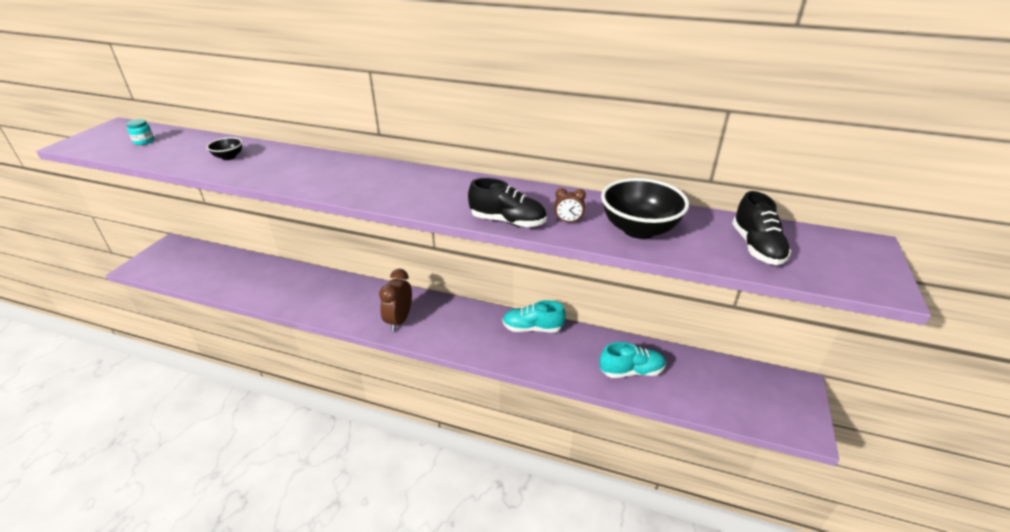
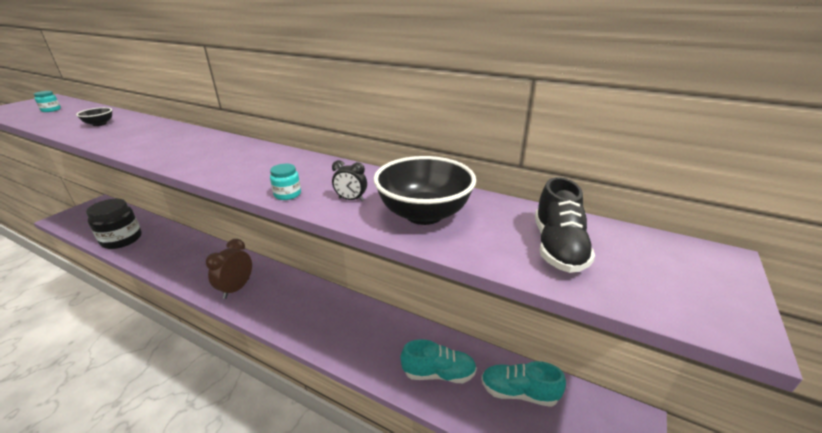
camera: 10 degrees right, 5 degrees down
(234, 283) = (122, 239): none -> black jar
(508, 221) = (287, 194): black shoe -> turquoise jar
(532, 328) = (356, 311): turquoise shoe -> turquoise shoe (518, 392)
(568, 221) = (351, 199): brown clock -> black clock

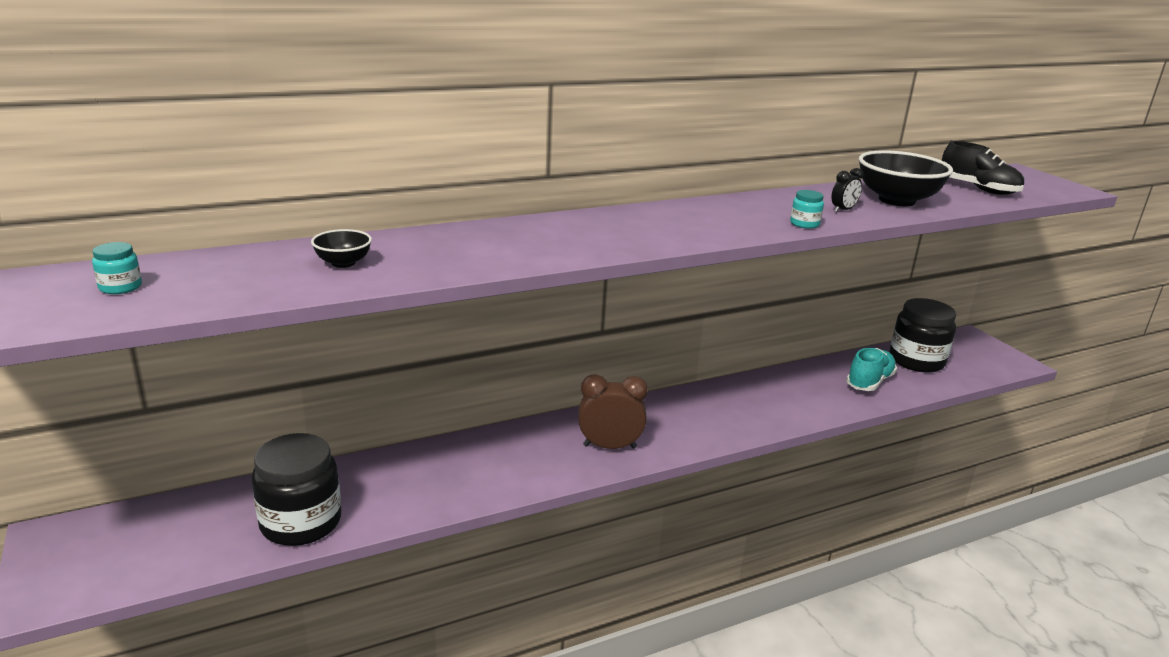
camera: 55 degrees left, 5 degrees down
(236, 288) = (609, 446): brown clock -> brown clock turned 120 degrees clockwise
(518, 392) = (916, 361): turquoise shoe -> black jar

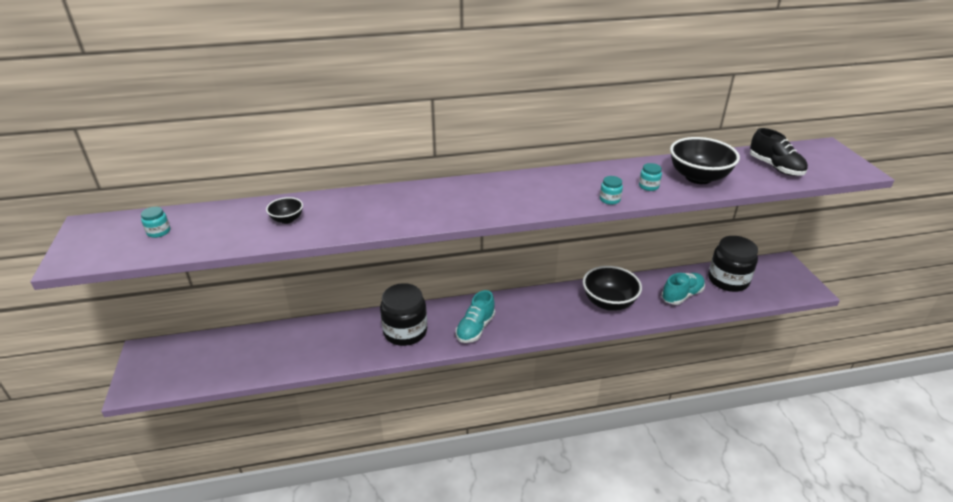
camera: 15 degrees right, 10 degrees up
(301, 522) = (274, 360): black jar -> black jar (405, 332)
(609, 446) = (475, 328): brown clock -> turquoise shoe
(780, 398) = (609, 302): none -> black bowl
(843, 210) = (648, 186): black clock -> turquoise jar

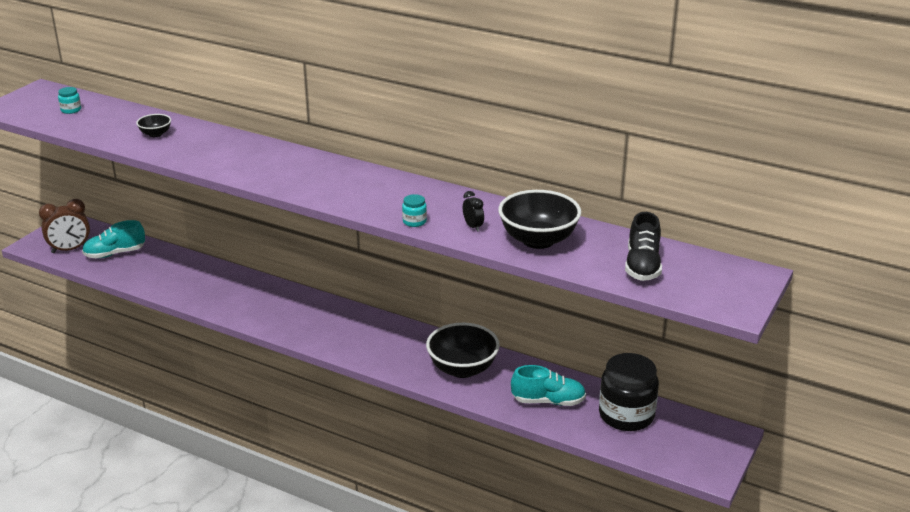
camera: 40 degrees right, 5 degrees down
(179, 373) = (70, 249): none -> brown clock
(405, 332) = (253, 300): black jar -> none
(475, 328) = (311, 327): turquoise shoe -> turquoise shoe (115, 253)
(648, 186) = (473, 227): turquoise jar -> black clock

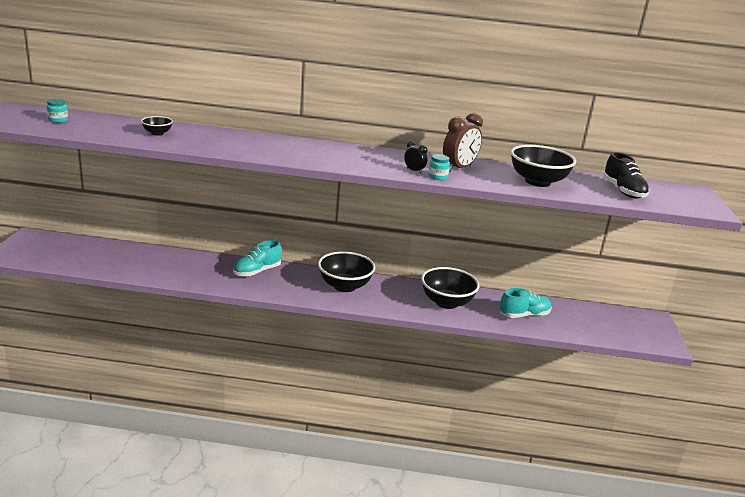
camera: 25 degrees left, 5 degrees down
(70, 249) = (46, 256): brown clock -> brown clock (458, 168)
(115, 253) = (93, 255): turquoise shoe -> turquoise shoe (257, 271)
(356, 329) = (344, 286): none -> black bowl
(473, 227) = (483, 177): black clock -> black clock (414, 171)
(626, 415) = (581, 316): black jar -> none

